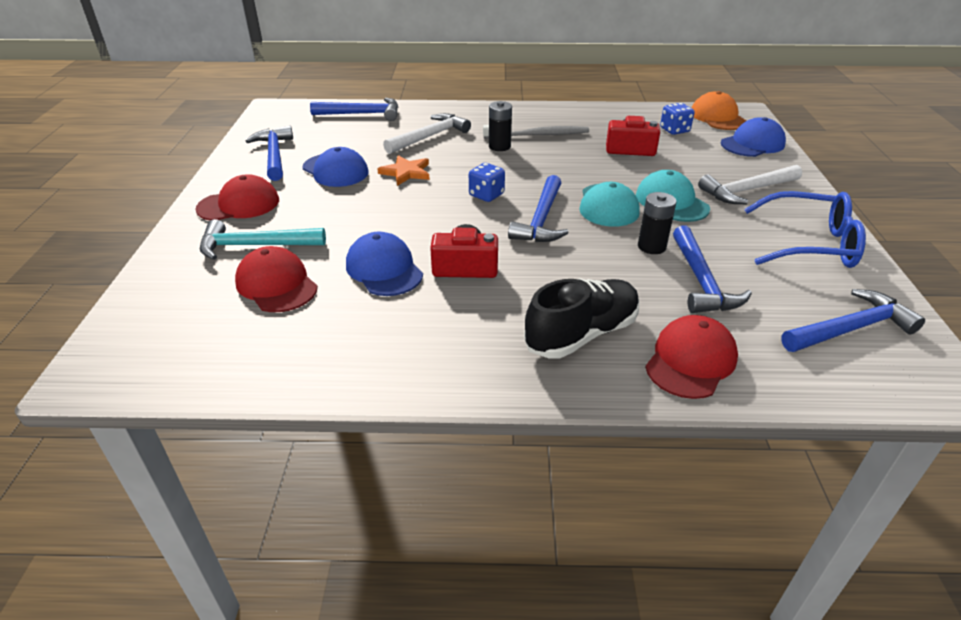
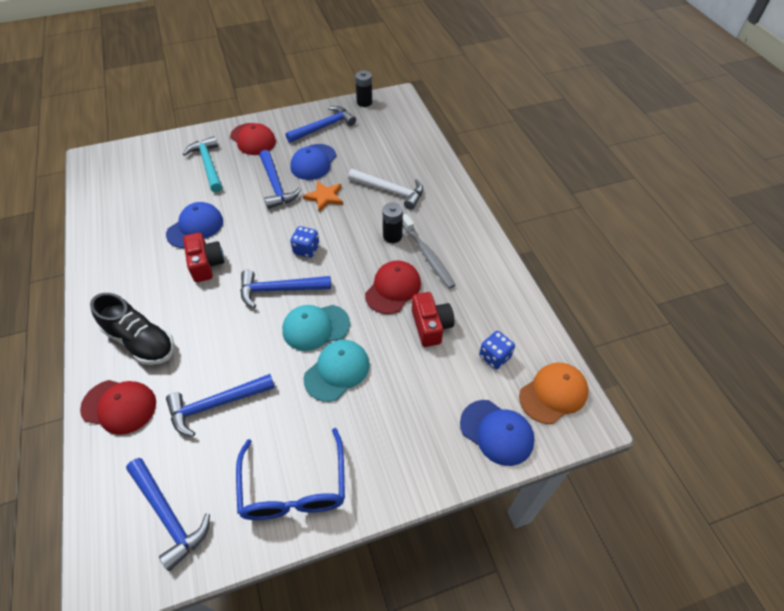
camera: 70 degrees right, 15 degrees up
(276, 284) = (170, 189): red cap -> red cap (393, 288)
(362, 114) = (412, 142): blue hammer -> blue hammer (276, 185)
(651, 246) = (258, 366): black battery -> black battery (364, 102)
(747, 191) = (381, 431): white hammer -> none

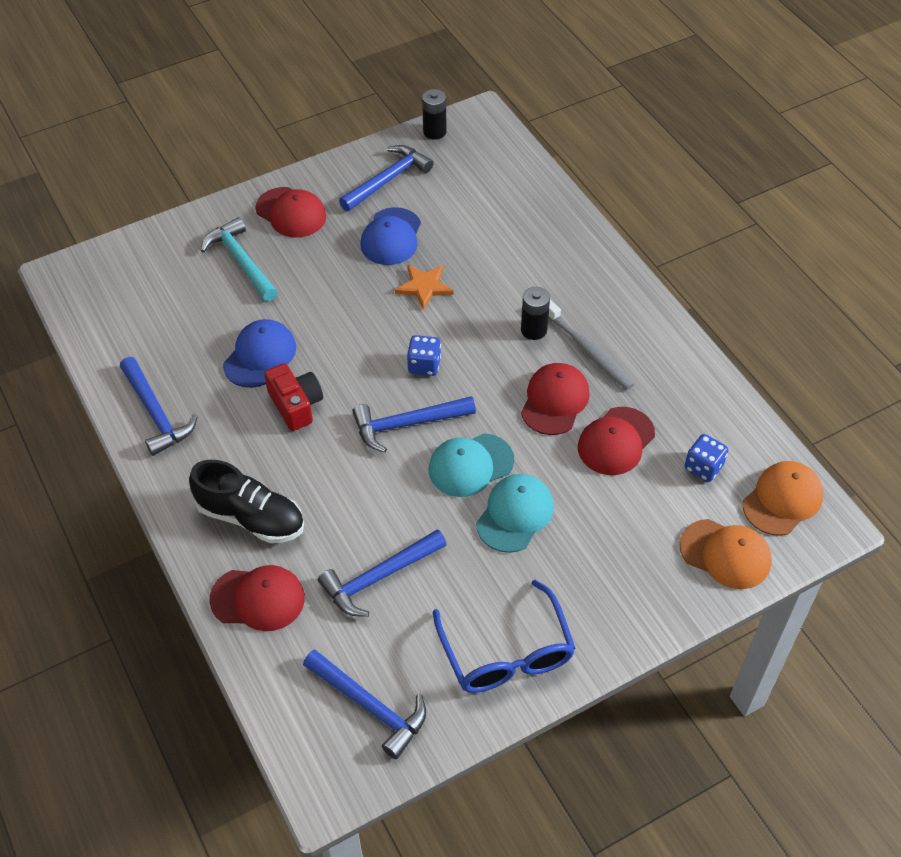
camera: 10 degrees left, 0 degrees up
(276, 185) = (350, 279): blue hammer -> blue hammer (156, 413)
(390, 191) = (512, 265): white hammer -> none
(431, 326) = (616, 441): red camera -> red cap
(497, 432) = (725, 554): blue cap -> orange cap

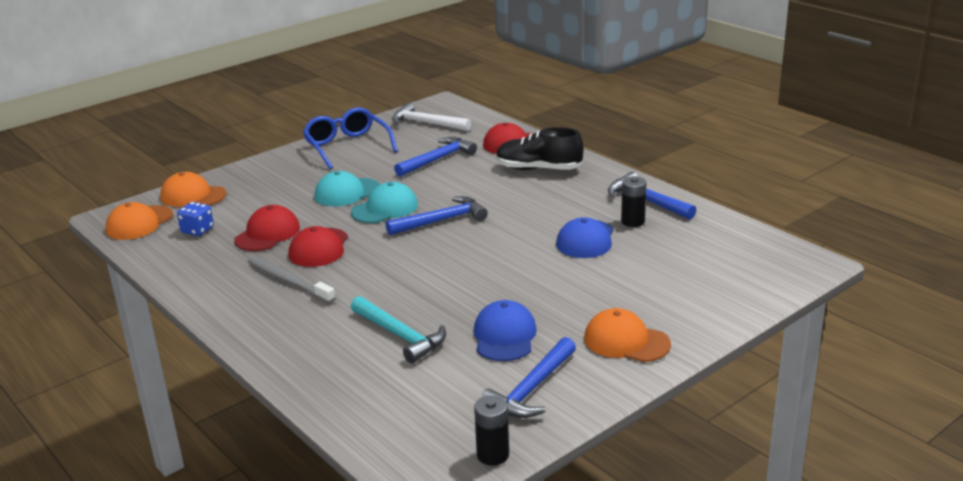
camera: 170 degrees right, 25 degrees down
(241, 261) = (650, 295): turquoise hammer -> turquoise hammer (400, 335)
(291, 213) = (626, 341): red cap -> orange cap
(296, 405) = (537, 218): red camera -> none
(370, 706) = (426, 123): blue hammer -> white hammer
(424, 287) = (455, 302): orange star -> none
(424, 365) = (438, 253): blue dice -> none
(515, 514) = (347, 193): turquoise cap -> turquoise cap turned 45 degrees clockwise
(533, 330) = (340, 287): black battery -> black battery (632, 221)

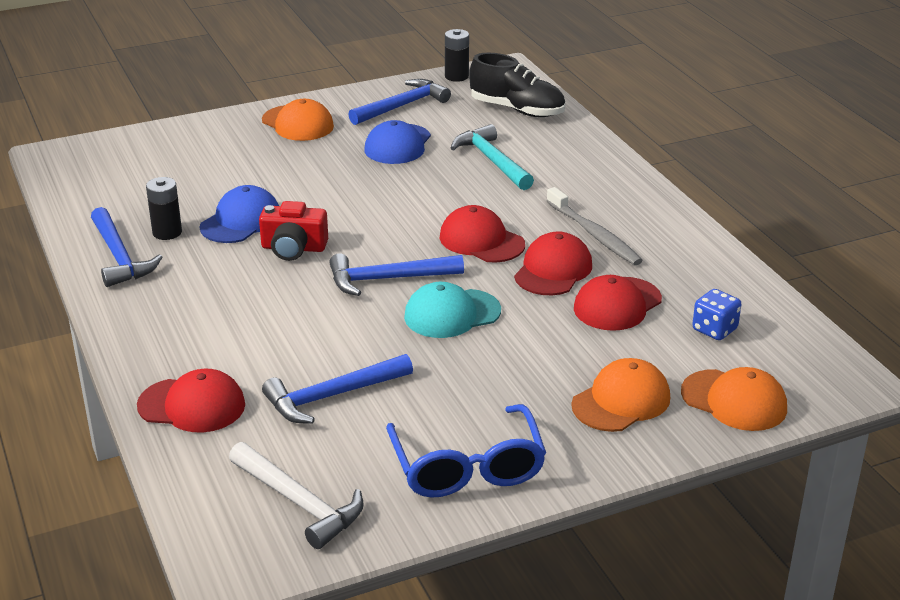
camera: 165 degrees left, 5 degrees up
(139, 223) = (804, 360): orange cap -> orange cap (621, 401)
(347, 193) = (495, 355): turquoise cap -> none
(382, 259) = (481, 241): none -> red cap
(526, 228) = (293, 248): none -> red camera
(538, 169) = (200, 340): black shoe -> black shoe (517, 110)

